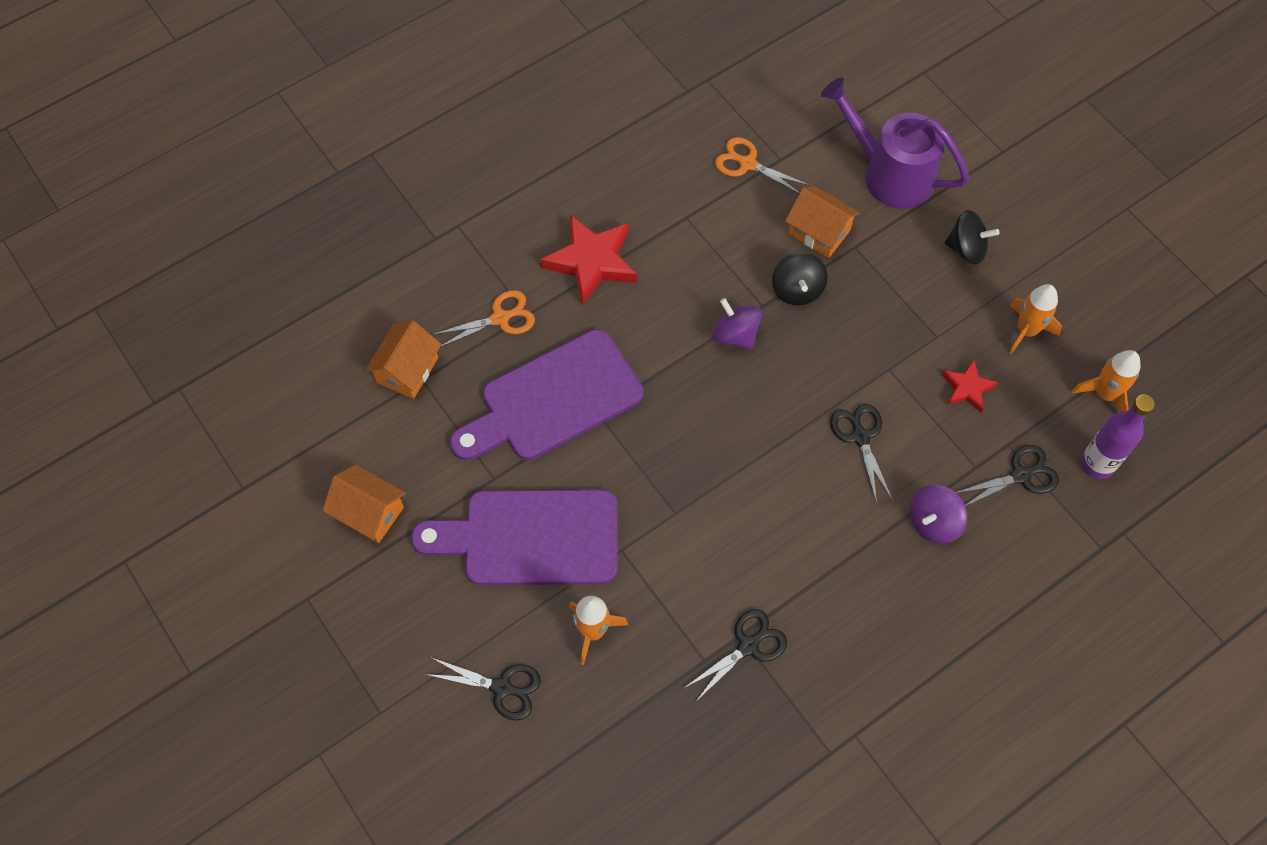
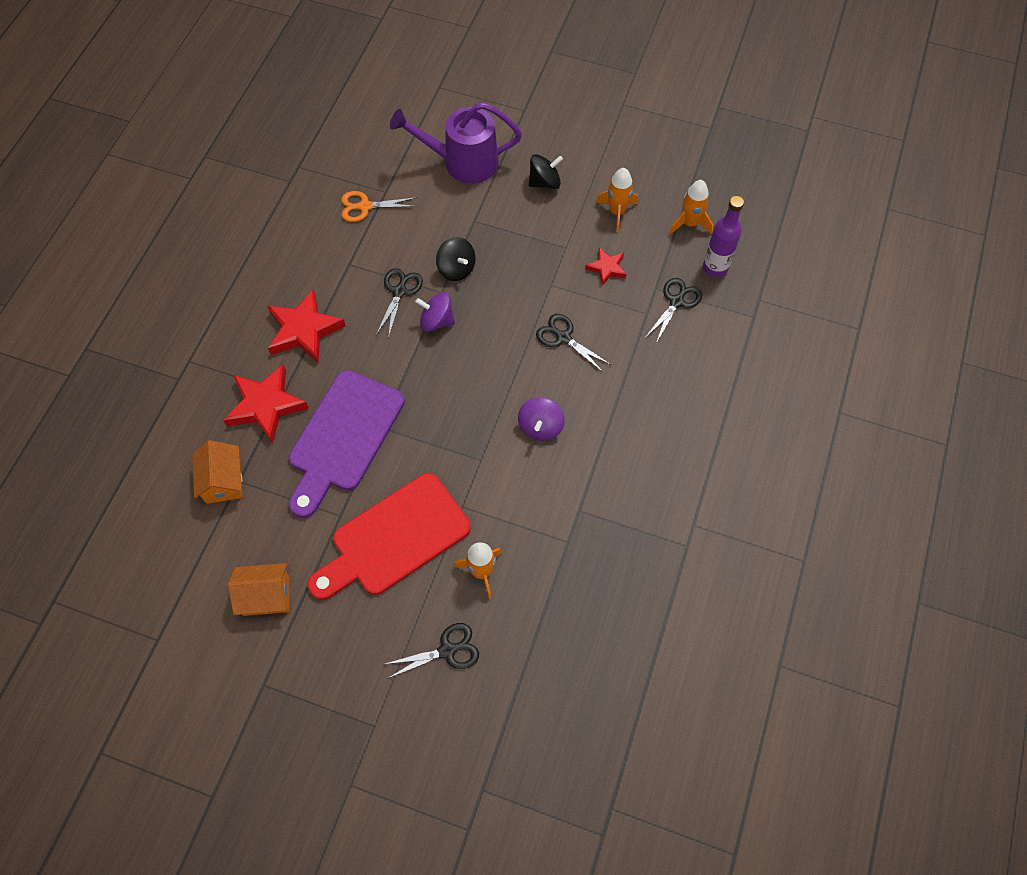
camera: 35 degrees left, 0 degrees up
(500, 318) = (266, 405): orange scissors -> red star
(530, 538) = (394, 538): purple cutting board -> red cutting board
(748, 646) = (588, 514): black scissors -> black scissors (399, 292)
(819, 232) = (444, 224): orange house -> none
(933, 522) = (646, 363): purple spinning top -> purple spinning top (540, 427)

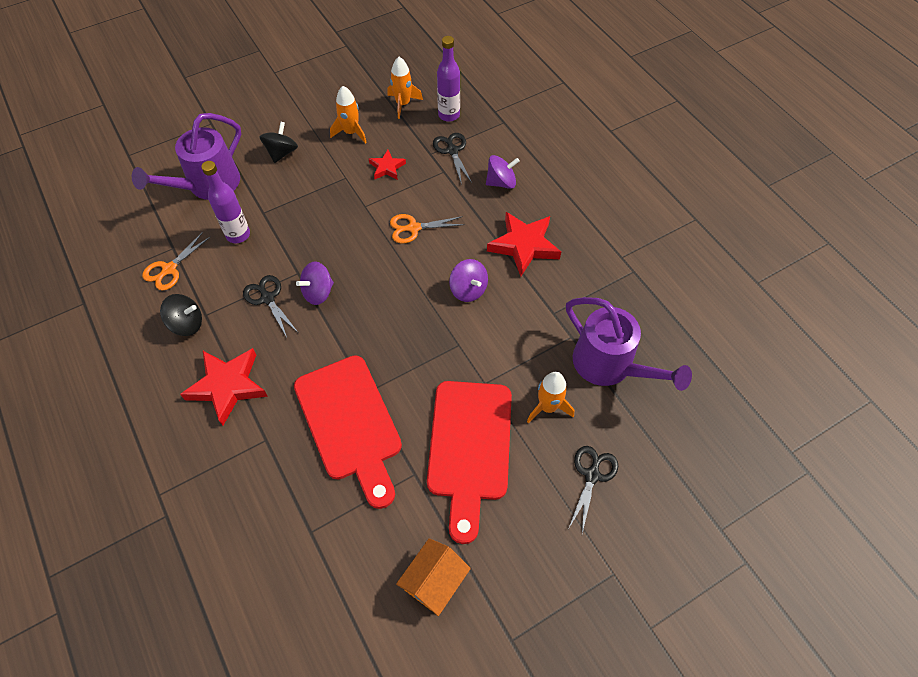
camera: 50 degrees left, 5 degrees down
(223, 481) = (299, 544): orange house -> none
(266, 405) = (264, 462): red star -> red star (524, 246)
(343, 437) = (350, 423): purple cutting board -> red cutting board
(437, 222) = (238, 235): none -> purple bottle
(456, 269) = (289, 250): black spinning top -> black spinning top (187, 324)
(563, 338) = (413, 228): black scissors -> orange scissors
(566, 594) = (610, 366): none -> purple watering can
(680, 367) = (501, 182): none -> purple spinning top

